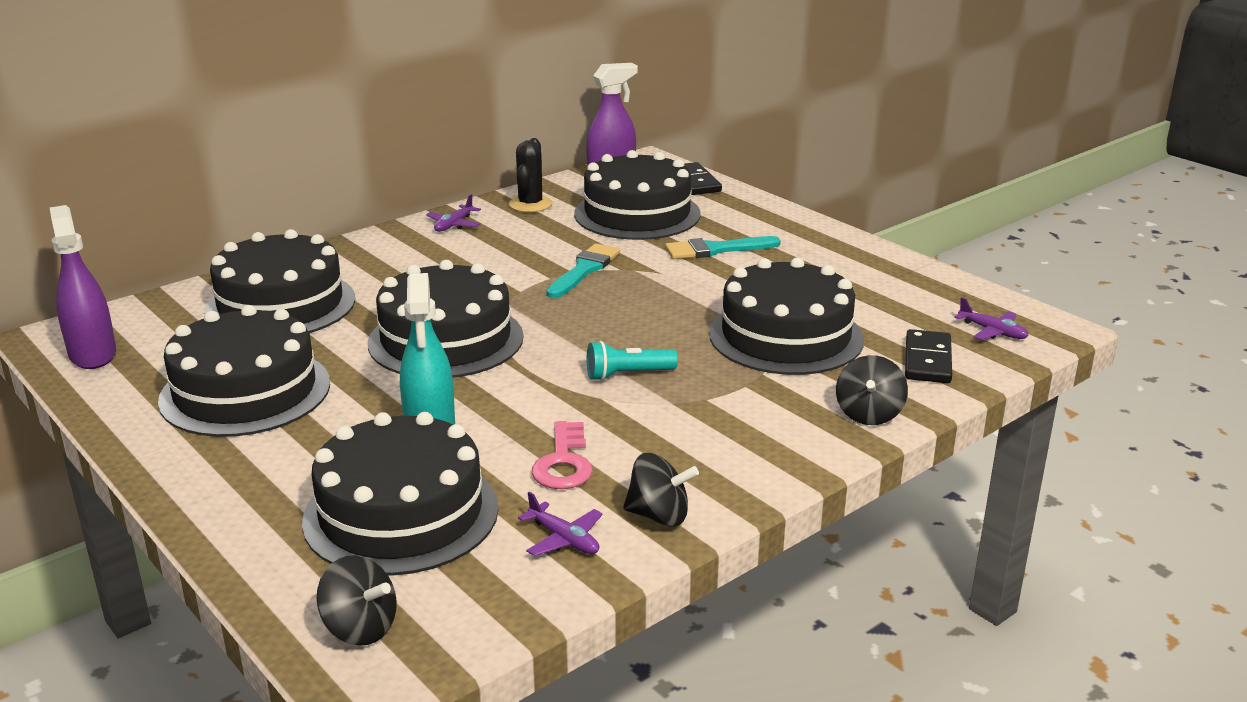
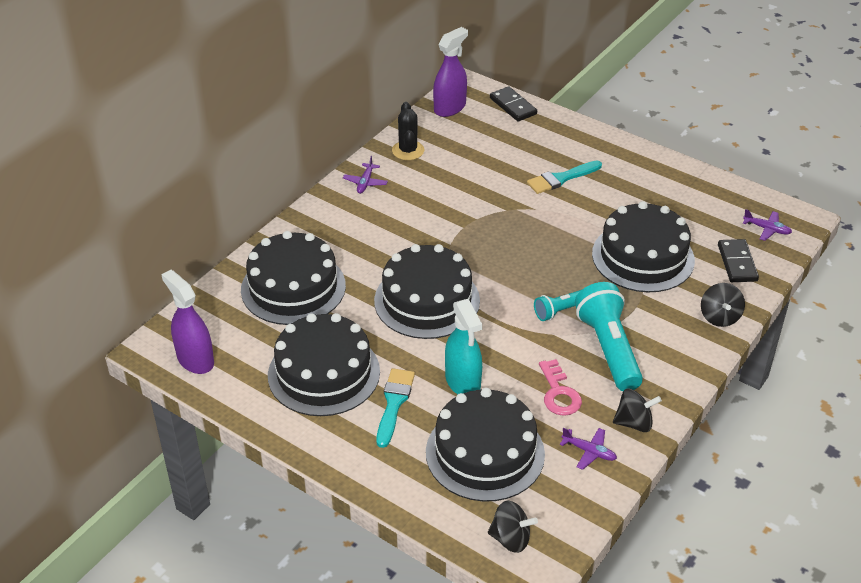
camera: 15 degrees left, 15 degrees up
(584, 270) = (482, 215): turquoise brush -> turquoise brush (394, 404)
(637, 214) = (489, 149): black cake -> none
(673, 424) = (608, 348): none -> turquoise flashlight

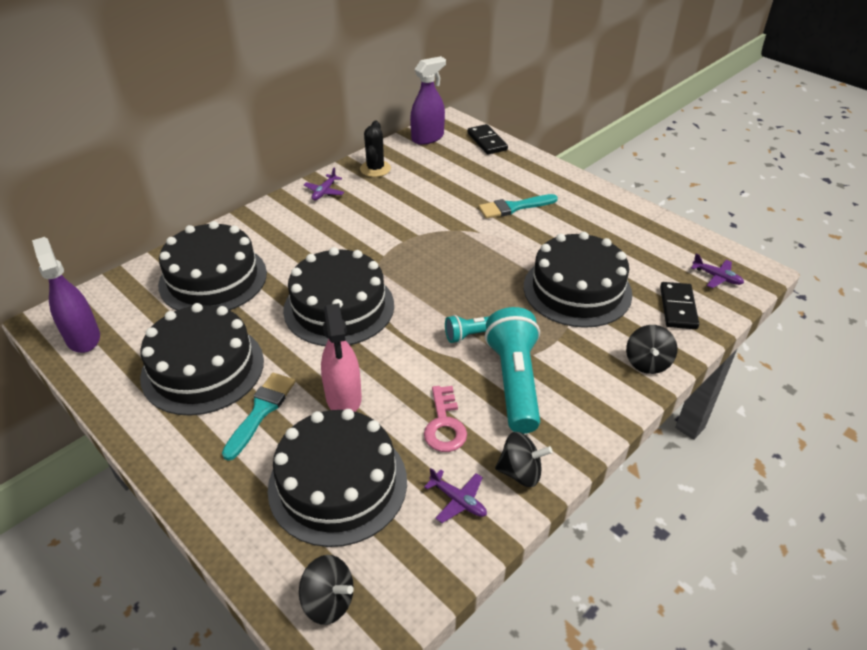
camera: 10 degrees right, 0 degrees up
(463, 382) = (343, 397): turquoise spray bottle -> pink spray bottle

